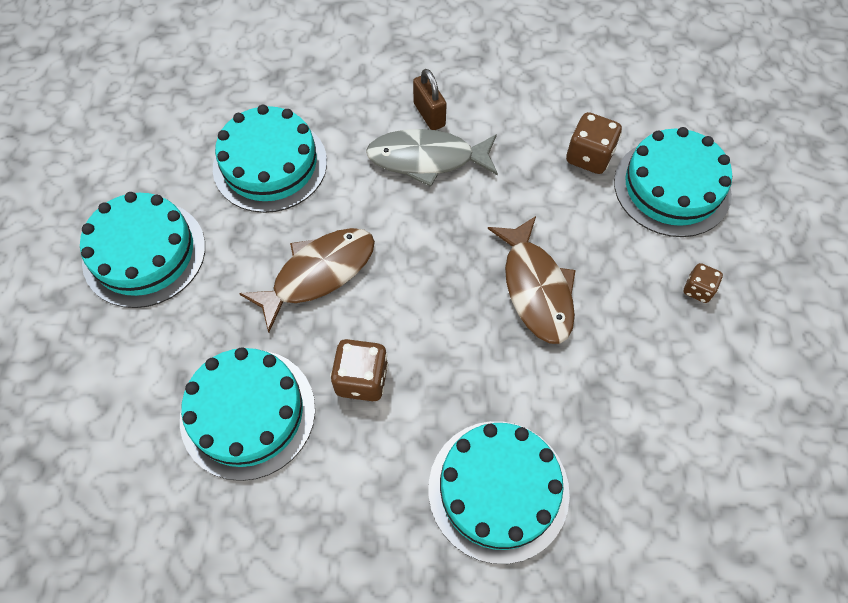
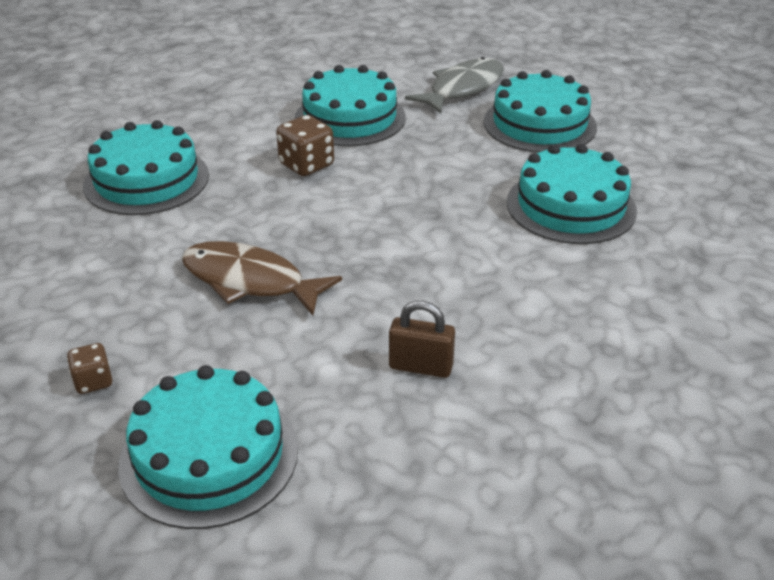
camera: 130 degrees right, 25 degrees down
(318, 273) = (421, 184): brown fish -> none
(427, 159) = (473, 295): grey fish -> grey fish (462, 88)
(429, 115) = (532, 327): brown padlock -> brown padlock (420, 367)
(589, 157) = (334, 414): brown dice -> none

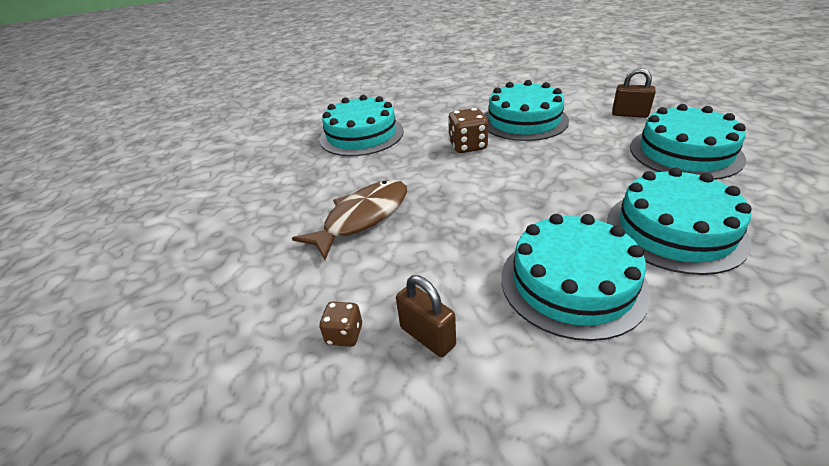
camera: 35 degrees right, 0 degrees up
(93, 381) = (211, 257): brown dice -> brown dice (344, 335)
(209, 455) = (217, 345): turquoise cake -> turquoise cake (572, 283)
(250, 281) = (362, 217): brown fish -> brown fish turned 75 degrees clockwise
(462, 88) = (629, 114): grey fish -> brown padlock

